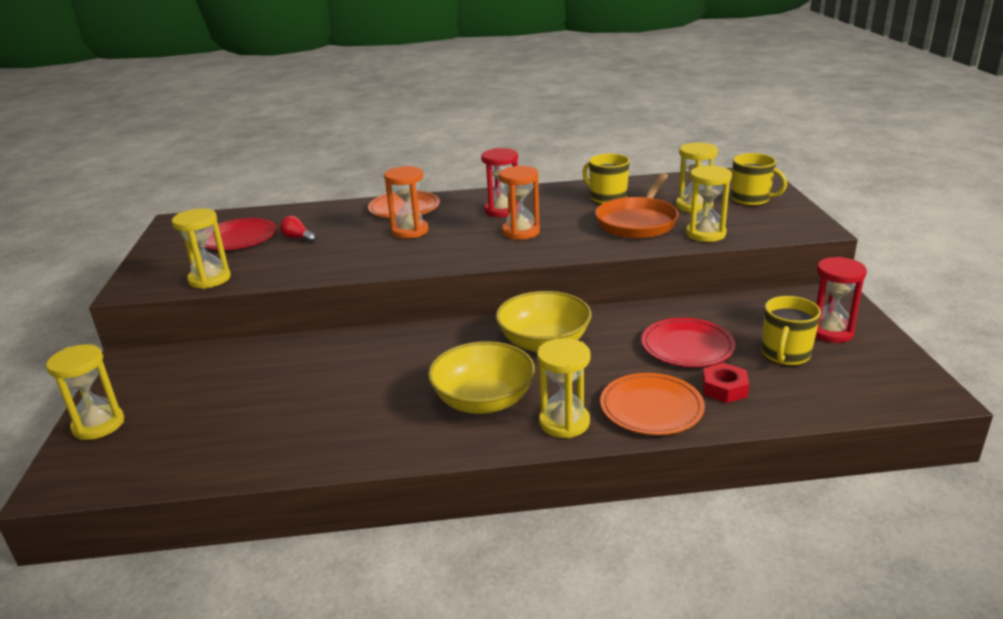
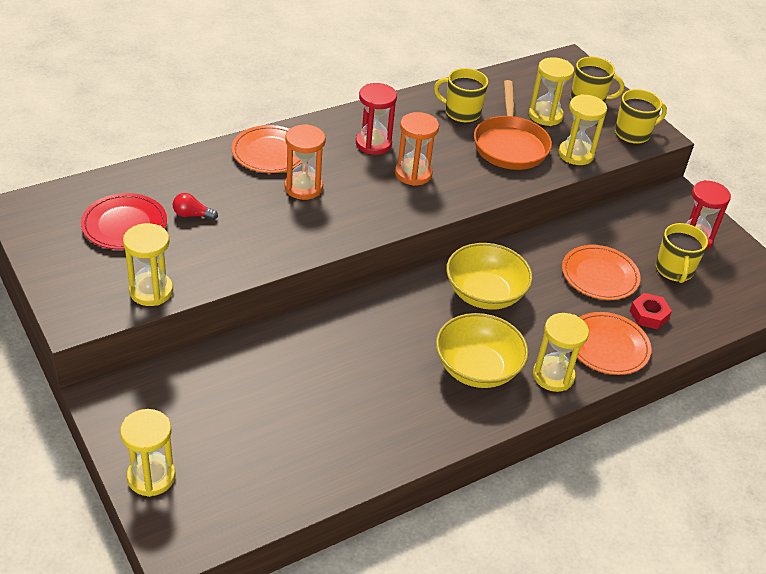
camera: 30 degrees left, 15 degrees up
(687, 346) = (599, 275): red plate -> orange plate
(785, 225) = (633, 134): none -> yellow mug

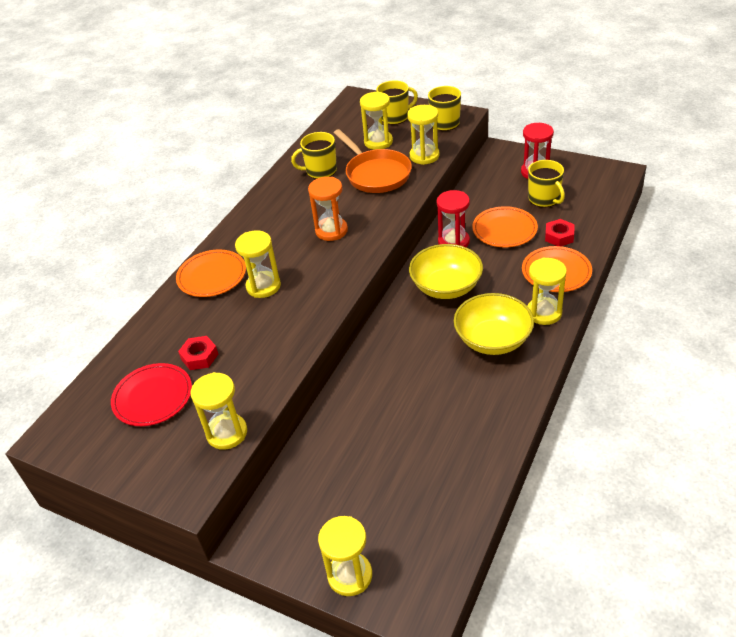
camera: 25 degrees left, 0 degrees up
(192, 215) = (199, 356): red light bulb -> red nut
(303, 187) = (263, 286): orange hourglass -> yellow hourglass
(373, 144) = (281, 226): red hourglass -> red hourglass (453, 242)

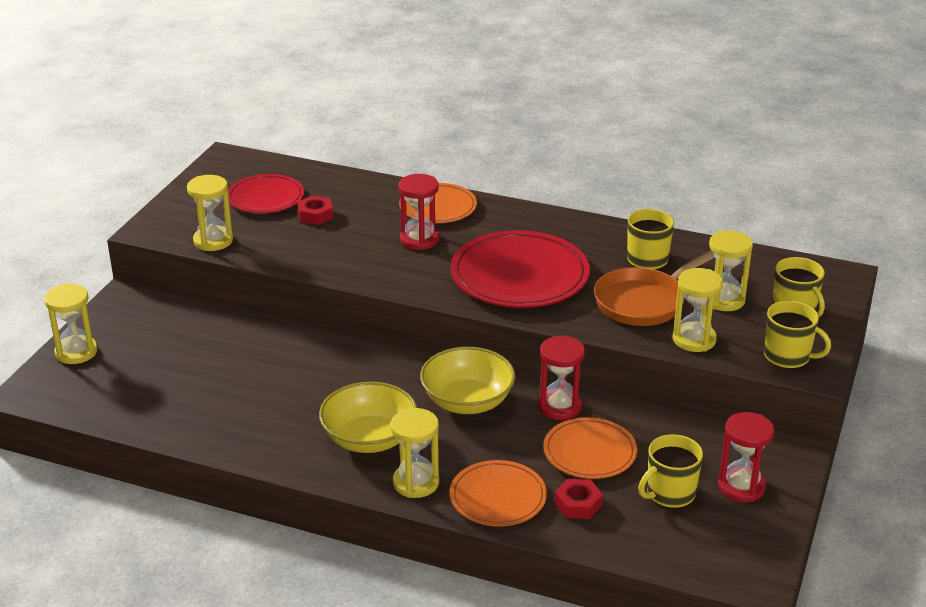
camera: 80 degrees right, 10 degrees down
(263, 286) = (419, 240): yellow hourglass -> red hourglass
(331, 231) = (519, 276): orange hourglass -> red plate

